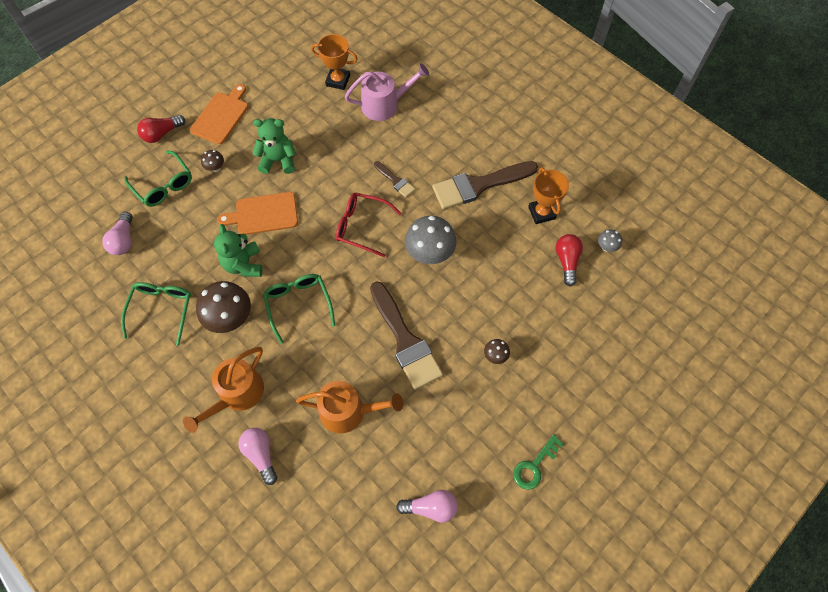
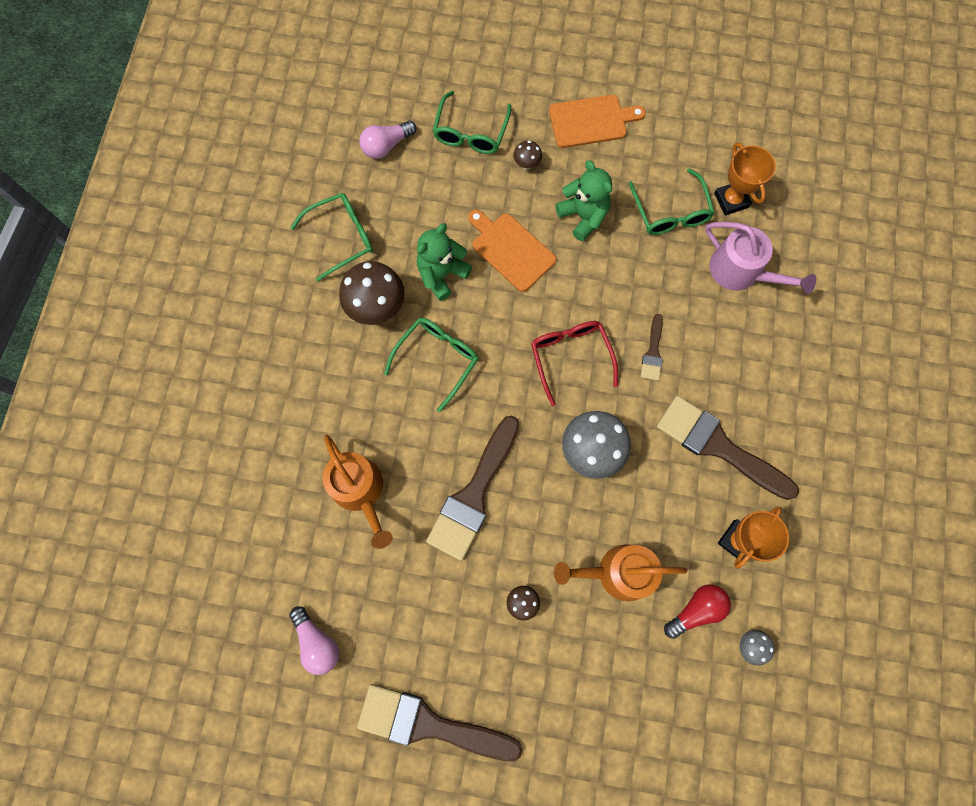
camera: 55 degrees right, 10 degrees up
(162, 134) = (525, 84): red light bulb -> none
(237, 394) = (307, 372): orange watering can -> orange watering can (618, 572)
(261, 455) = (264, 439): pink light bulb -> none
(317, 114) = (670, 212): none -> green glasses
(534, 466) = (428, 724): green key -> brown brush

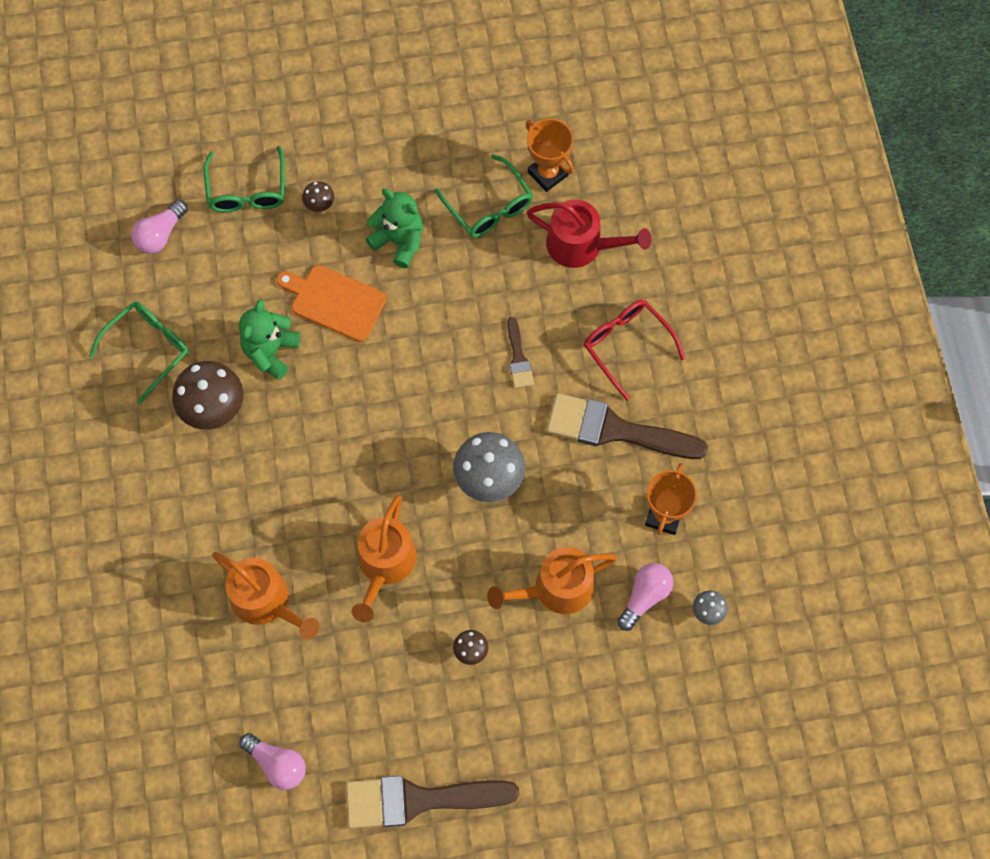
camera: 20 degrees left, 5 degrees down
(437, 359) = (297, 441): green glasses -> none
(473, 495) = (384, 564): brown brush -> orange watering can
(570, 357) = (436, 392): red glasses -> red glasses (626, 345)
(591, 121) = (372, 136): orange cutting board -> none
(696, 610) = (645, 597): red light bulb -> pink light bulb
(740, 271) = (581, 245): pink watering can -> red watering can

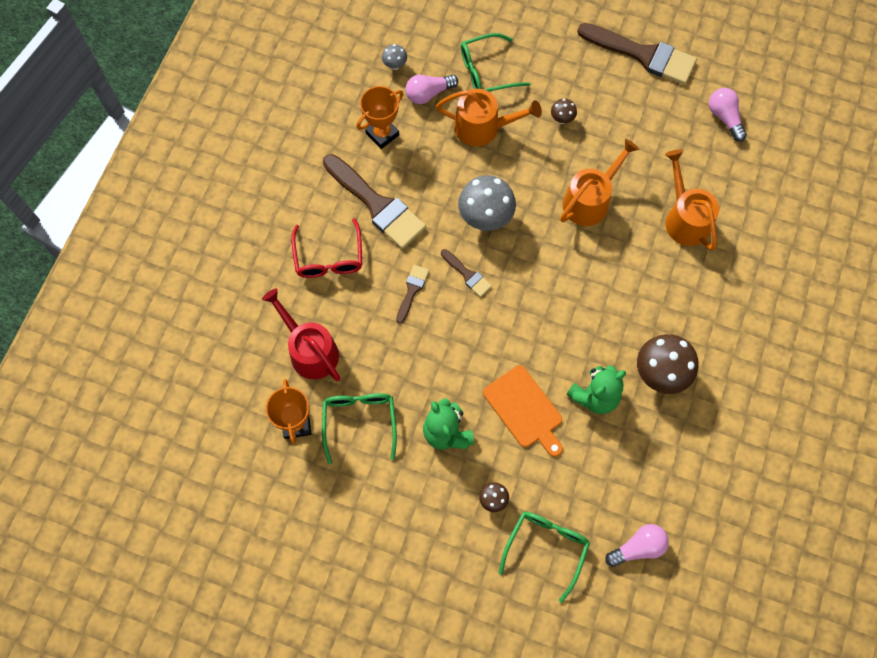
camera: 150 degrees left, 0 degrees up
(148, 348) = (690, 451): green glasses -> green glasses (486, 71)
(471, 406) = (467, 275): none -> brown brush

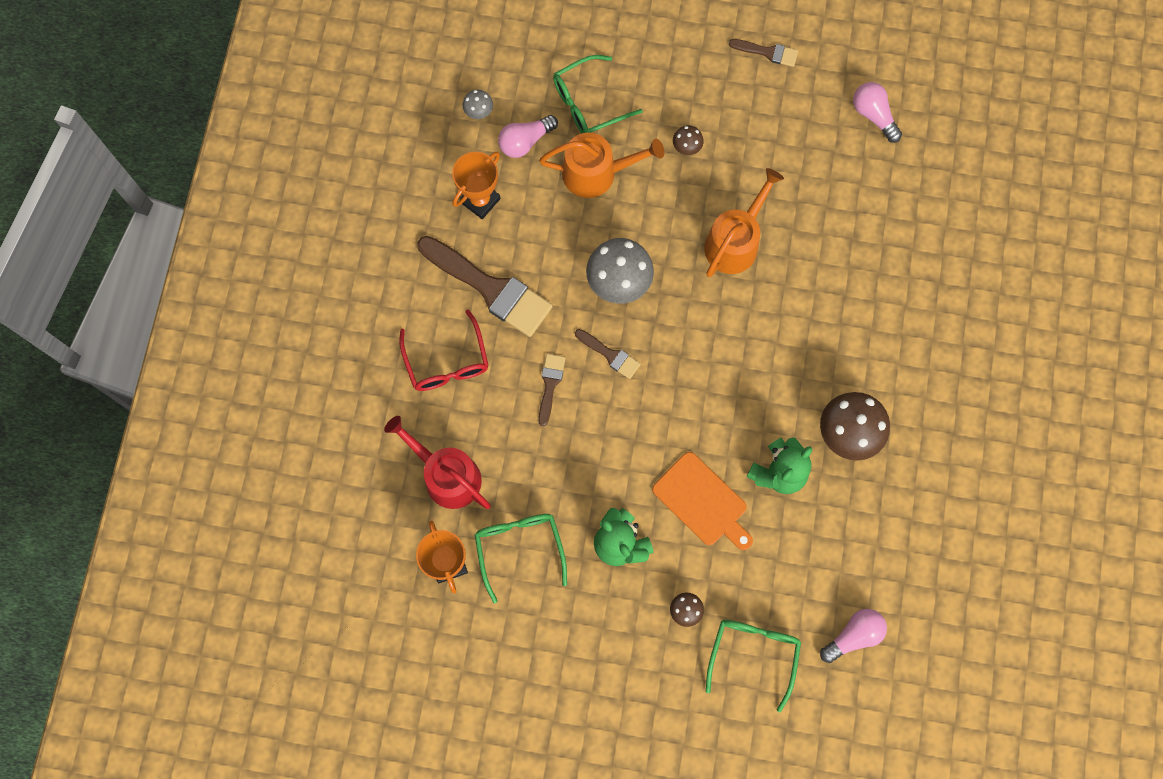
camera: 10 degrees left, 5 degrees up
(643, 55) = (768, 52): brown brush -> brown brush, size x0.48
(685, 219) = (847, 246): orange watering can -> none

